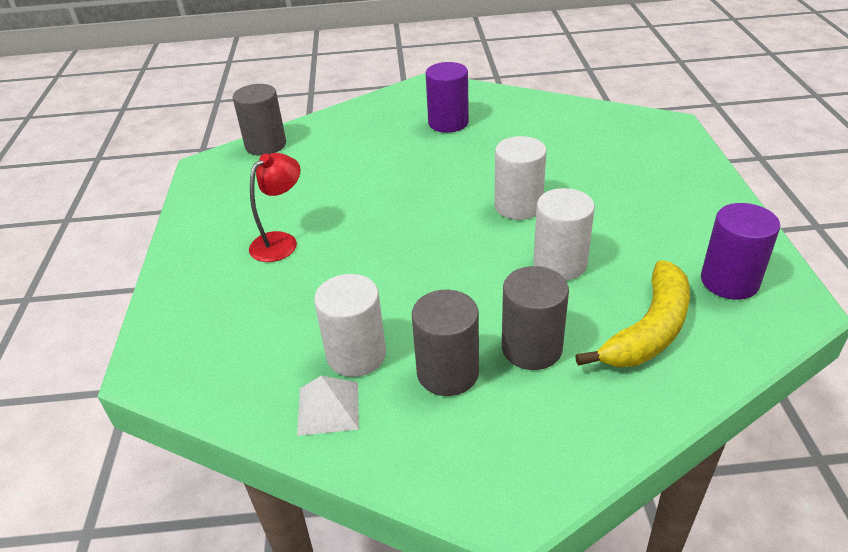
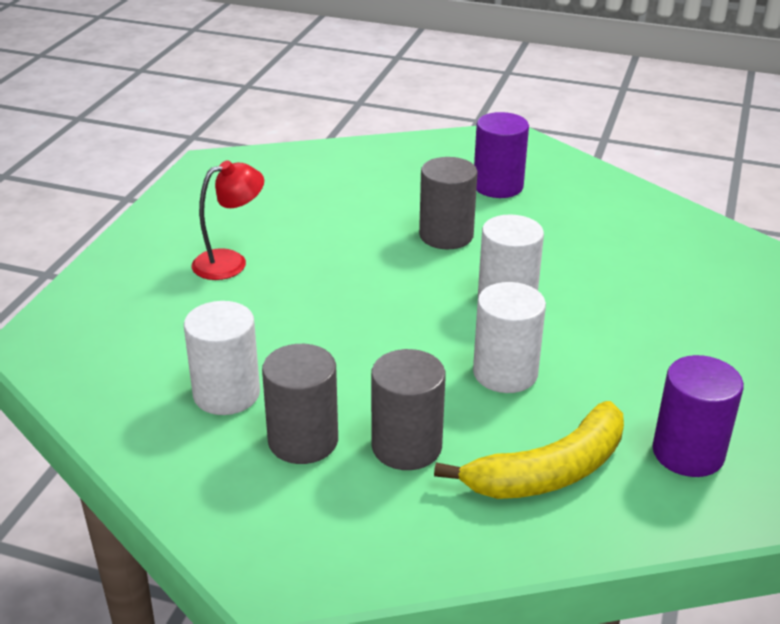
camera: 20 degrees right, 5 degrees down
(265, 145) = (283, 158): grey cylinder -> grey cylinder (446, 235)
(328, 408) = (166, 433): white pyramid -> none

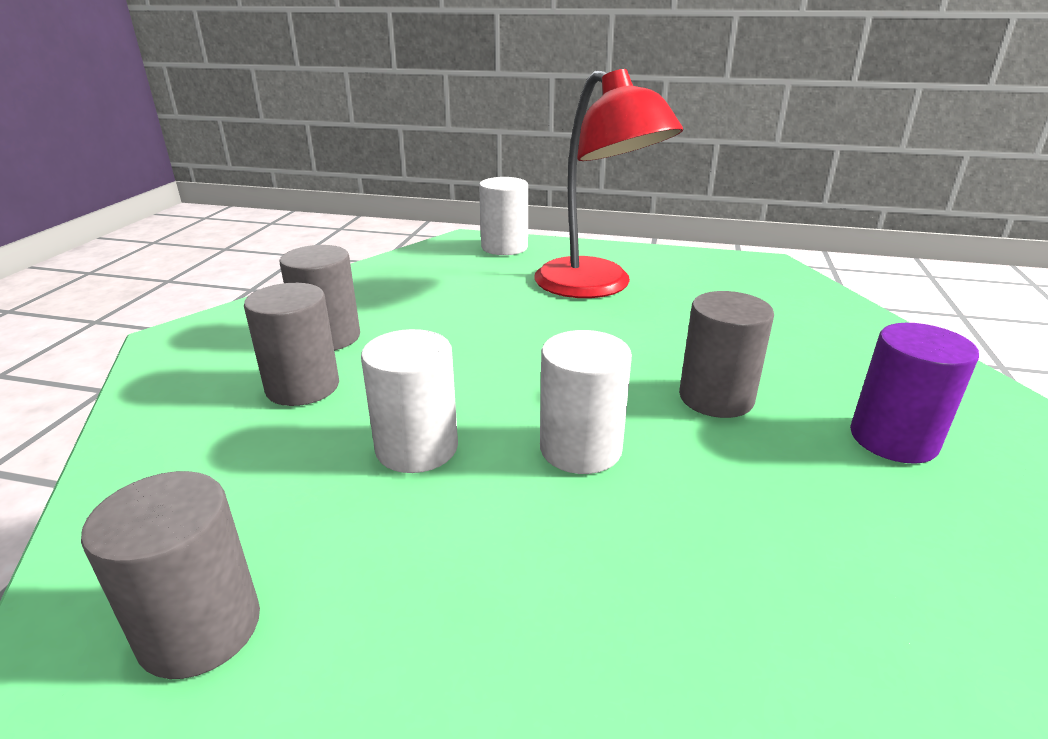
camera: 85 degrees right, 5 degrees down
(226, 394) = (398, 303): white cylinder -> white cylinder (504, 247)
(230, 262) = (596, 287): red lamp -> red lamp, size x1.90
(549, 471) = (224, 481): yellow banana -> none
(688, 453) = (200, 628): purple cylinder -> grey cylinder

